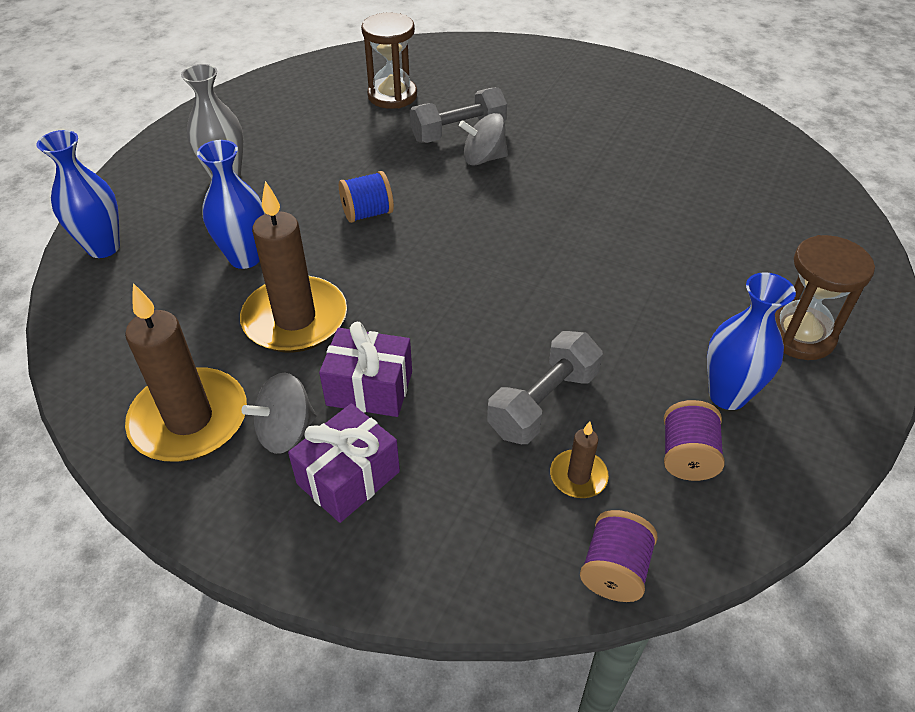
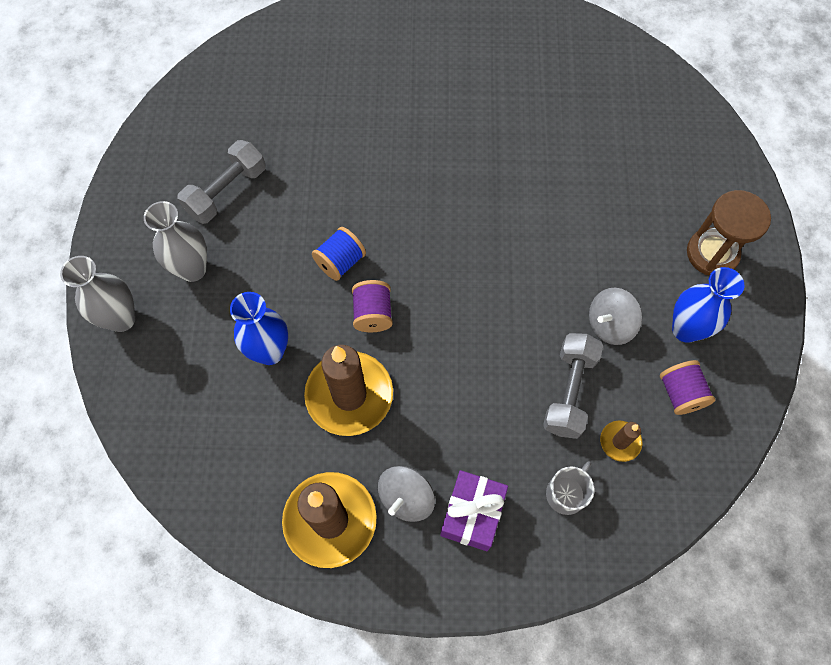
camera: 25 degrees left, 20 degrees up
(103, 247) = (141, 392): blue vase -> none
(134, 191) = (121, 319): none -> grey vase
(369, 388) = (443, 434): purple gift -> none
(392, 96) = (279, 110): brown hourglass -> none
(458, 132) = (363, 136): grey dumbbell -> grey dumbbell (226, 192)
(477, 503) = (566, 493): none -> grey mug
(483, 158) = (401, 160): grey spinning top -> grey spinning top (609, 324)
(614, 570) = (673, 502): purple spool -> purple spool (372, 314)

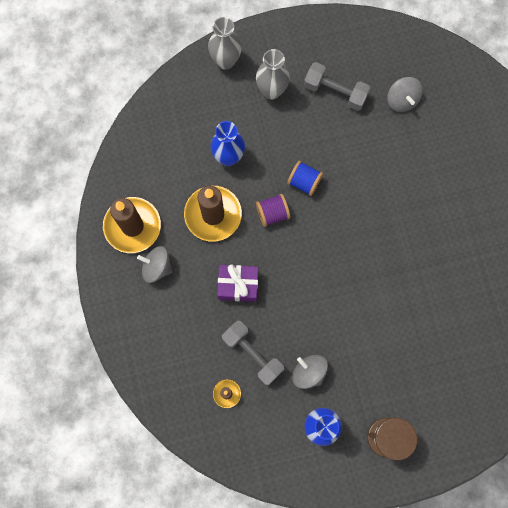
camera: 75 degrees right, 10 degrees up
(269, 119) = (402, 100): none -> grey spinning top
(472, 514) = (157, 309): purple gift -> purple gift (238, 285)
(566, 493) = (184, 365): grey mug -> none
(569, 391) = (252, 354): grey dumbbell -> grey dumbbell turned 45 degrees clockwise
(680, 393) = (271, 429): purple spool -> none

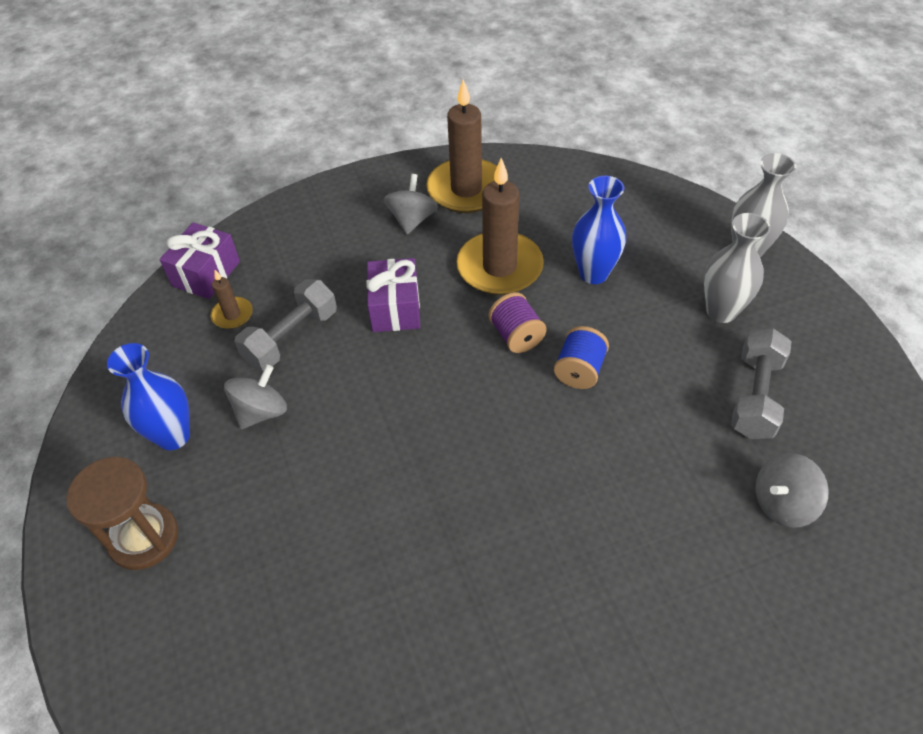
camera: 85 degrees right, 25 degrees down
(185, 414) = (206, 274): none -> purple gift

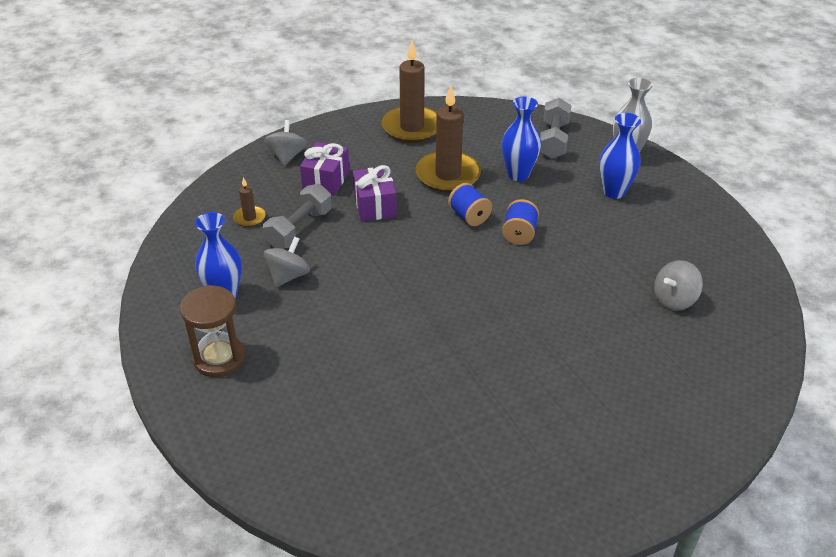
camera: 10 degrees left, 10 degrees down
(206, 274) = (221, 193): purple gift -> purple gift (326, 180)
(412, 220) = (374, 149): grey spinning top -> grey spinning top (287, 156)
(516, 336) = (469, 216): purple spool -> blue spool
(721, 311) = (614, 192): grey vase -> blue vase
(755, 396) = (646, 240): grey dumbbell -> grey dumbbell (553, 140)

